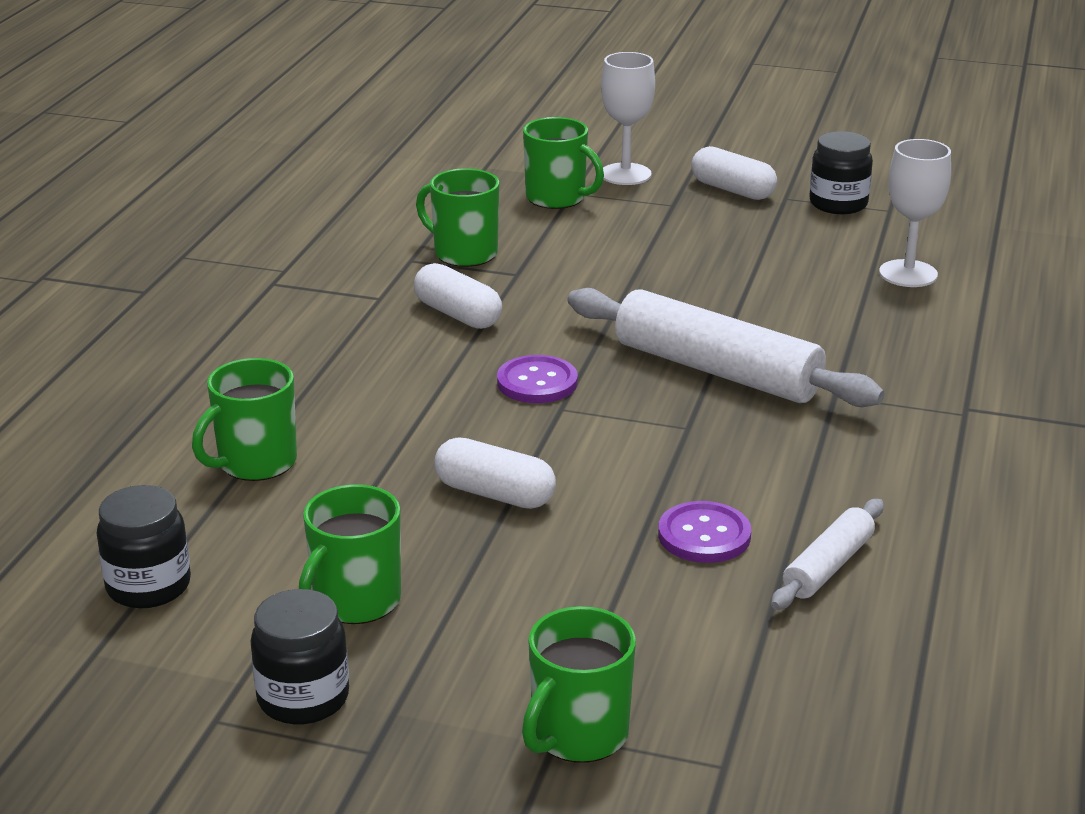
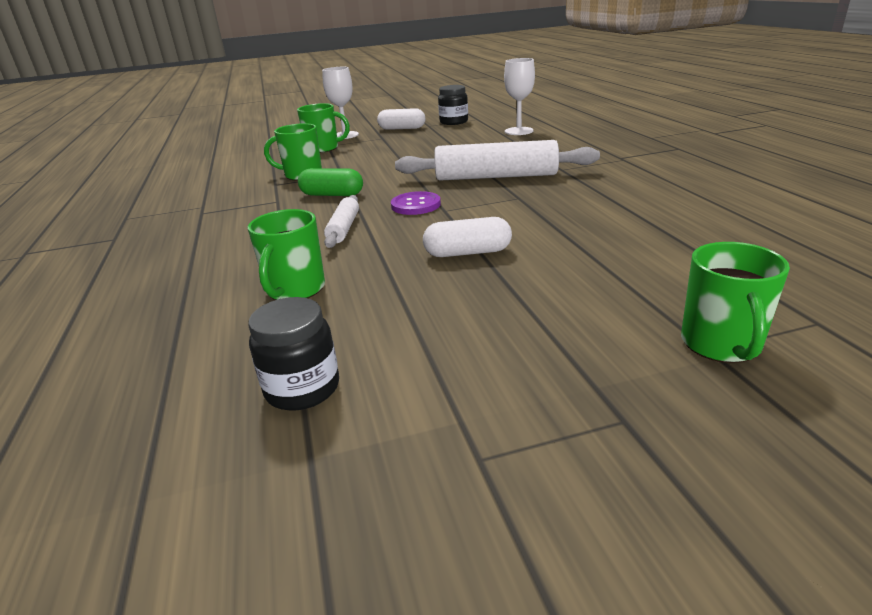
camera: 30 degrees left, 0 degrees up
(303, 698) = (523, 408): black jar -> none
(355, 602) = (468, 334): green mug -> none
(457, 314) = (332, 195): white capsule -> green capsule
(704, 535) = (603, 231): purple button -> none
(828, 566) = (679, 222): white rolling pin -> white rolling pin (344, 228)

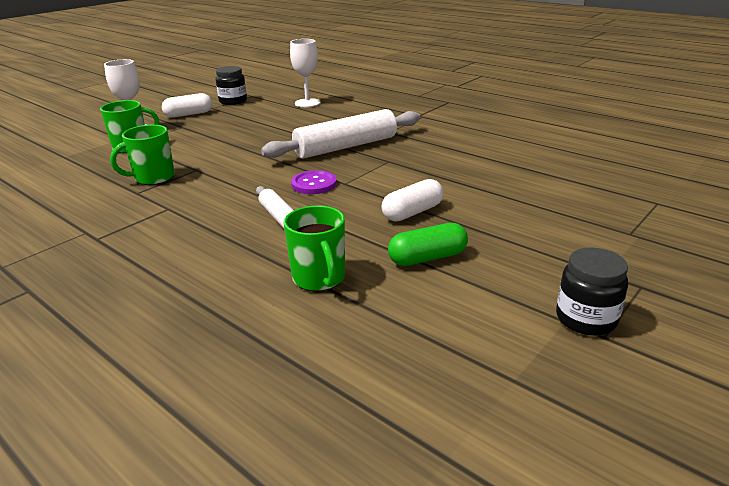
camera: 35 degrees left, 0 degrees up
(302, 388) = (441, 343): black jar -> black jar (586, 319)
(332, 195) = (219, 191): green capsule -> green capsule (427, 258)
(721, 344) = (632, 229): green mug -> none

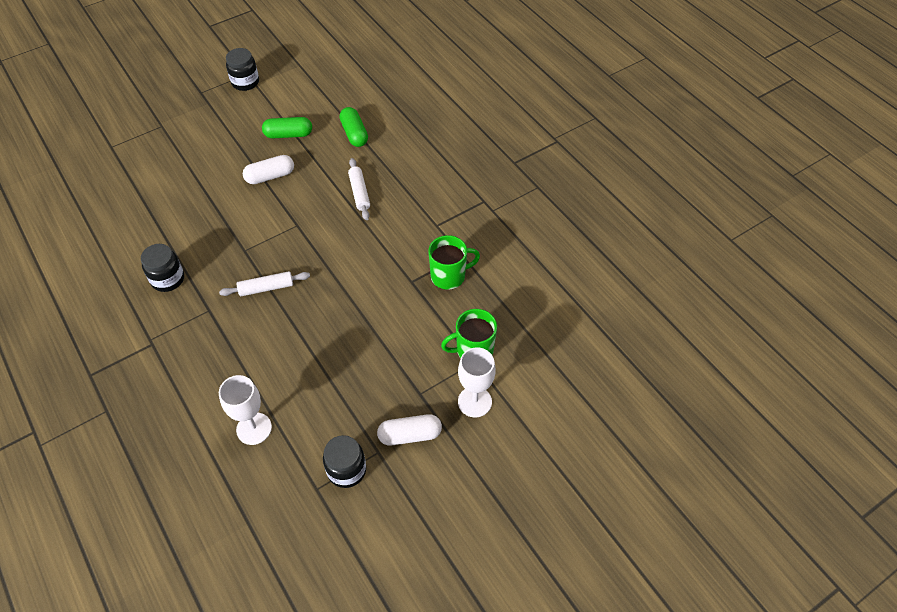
camera: 165 degrees left, 25 degrees up
(314, 184) = (320, 230): purple button -> none
(319, 278) = (354, 134): green mug -> green capsule
(346, 147) = (266, 288): white rolling pin -> white rolling pin, size x0.52
(444, 138) = (168, 279): none -> black jar

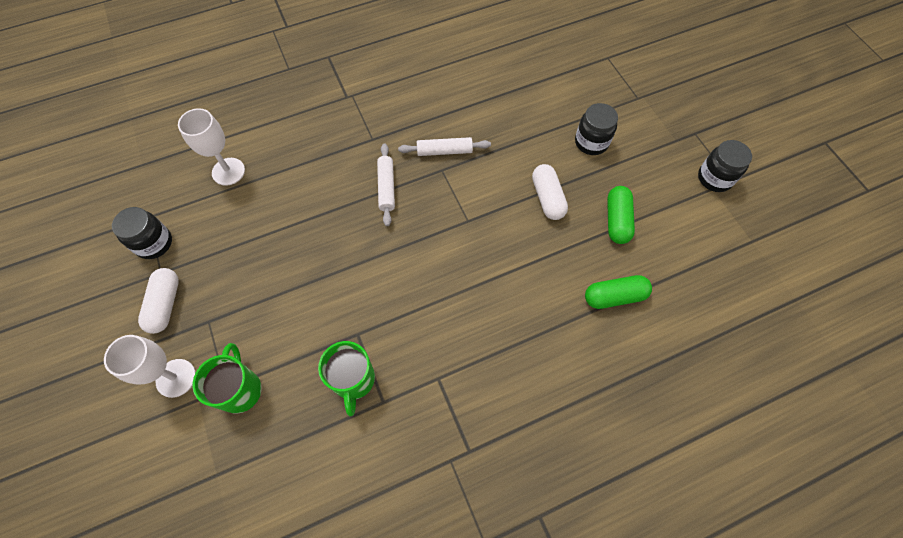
camera: 100 degrees right, 10 degrees up
(168, 279) = (418, 107): black jar -> black jar (591, 142)
(359, 193) = (508, 292): white rolling pin -> white rolling pin (444, 151)

